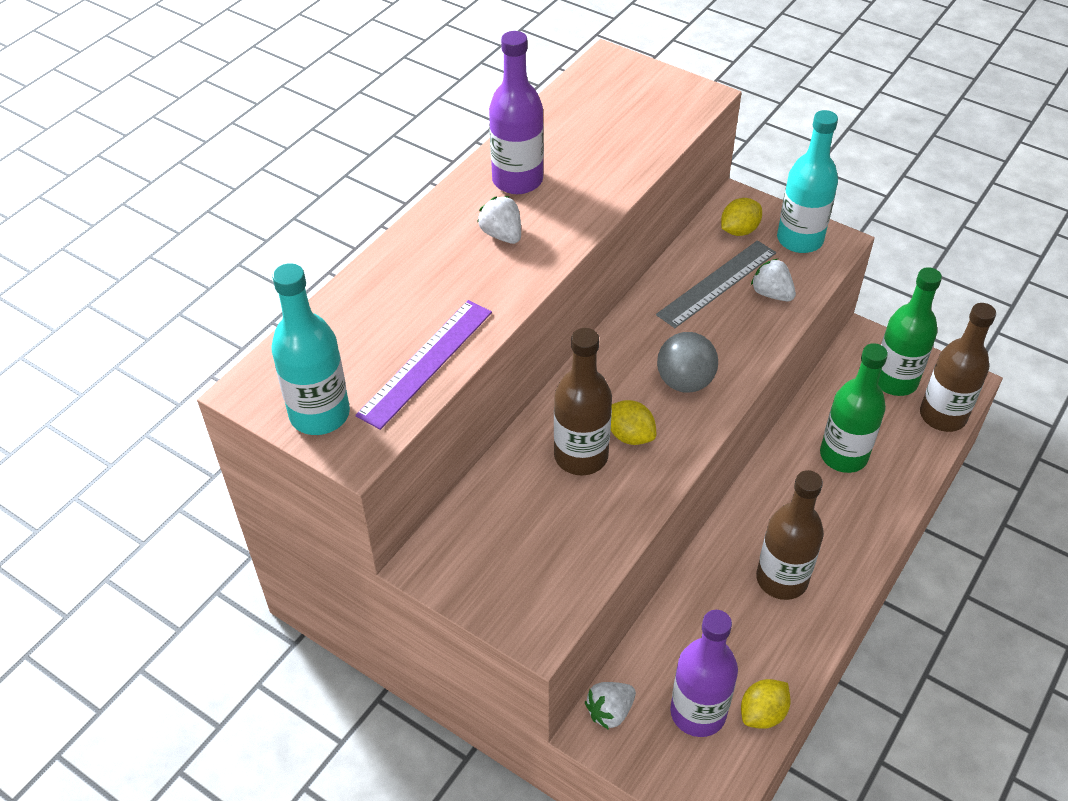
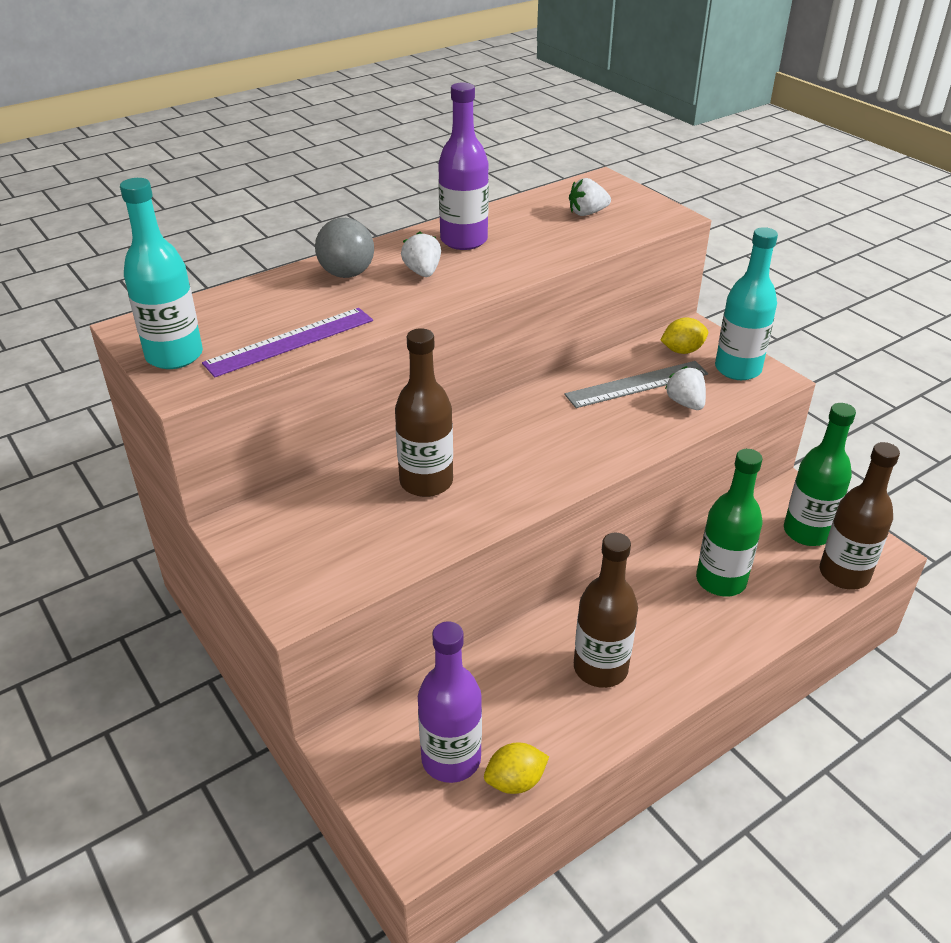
camera: 20 degrees right, 10 degrees down
(610, 711) = (367, 730): white strawberry -> white strawberry (587, 213)
(630, 435) = (482, 478): yellow lemon -> none
(685, 382) = (559, 450): grey ball -> grey ball (347, 274)

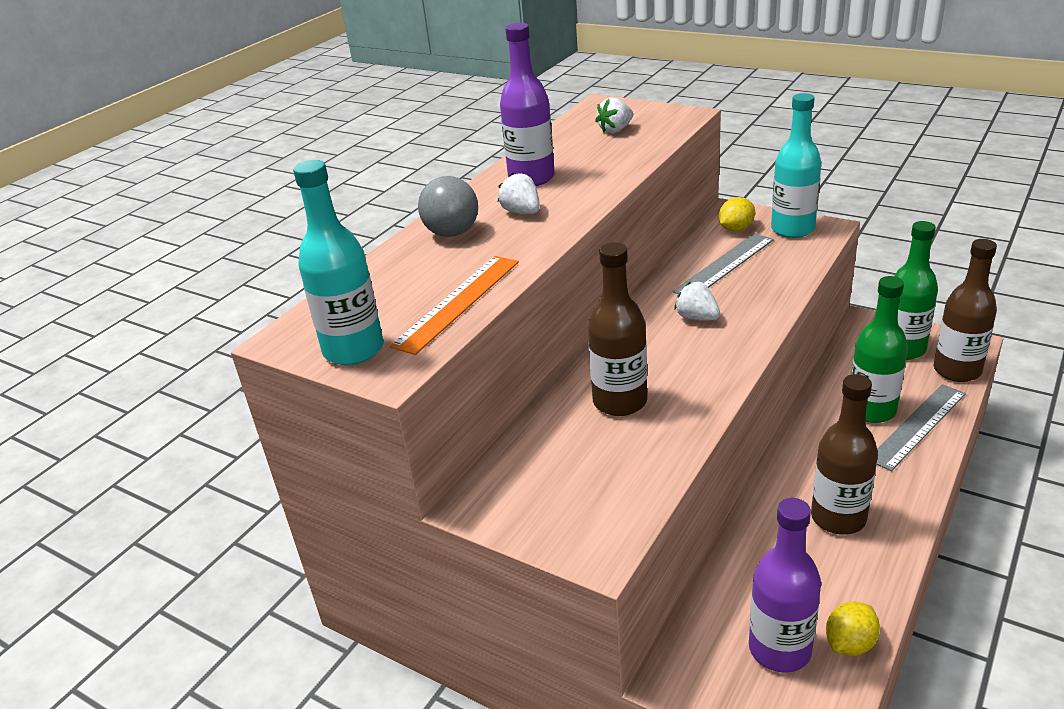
camera: 20 degrees left, 5 degrees down
(290, 341) = (458, 302): purple ruler -> orange ruler
(685, 403) = (777, 267): white strawberry -> white strawberry (697, 318)
(754, 613) = (918, 426): none -> grey ruler

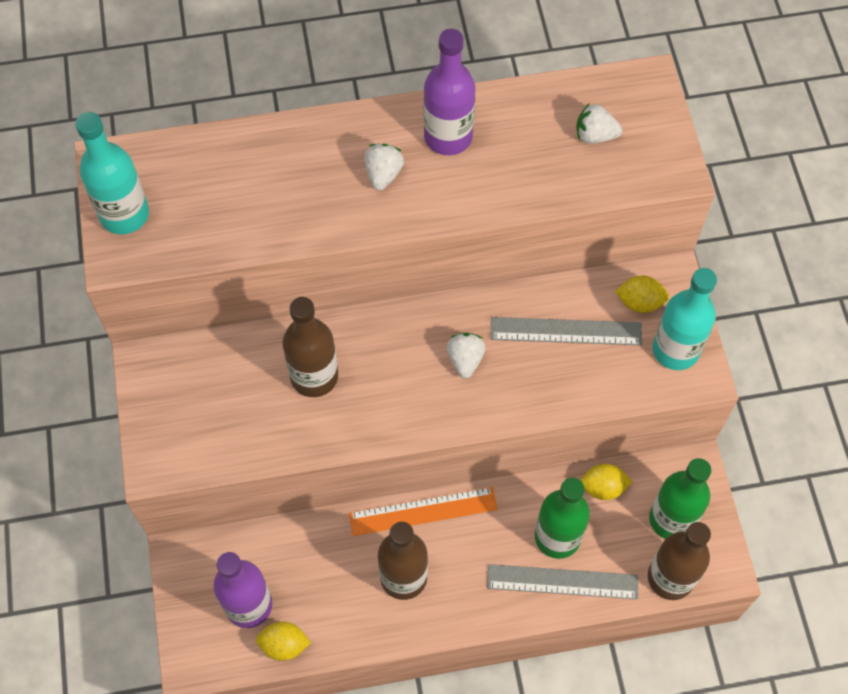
camera: 45 degrees right, 30 degrees up
(452, 233) = (315, 150): grey ball -> none
(458, 302) = (223, 232): orange ruler -> orange ruler (423, 511)
(844, 369) = (603, 487): none -> yellow lemon

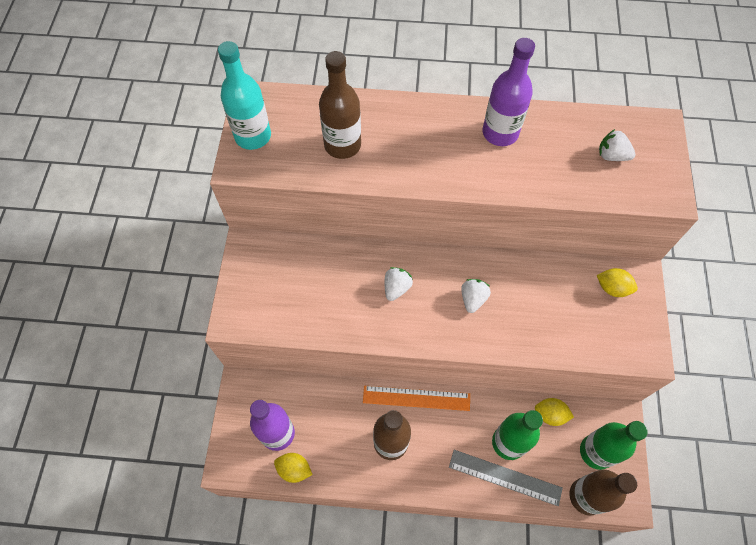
camera: 15 degrees right, 0 degrees up
(314, 376) = (361, 284): brown bottle -> brown bottle (342, 145)
(383, 174) = (445, 149): white strawberry -> white strawberry (396, 288)
(566, 331) = (552, 296): grey ruler -> none
(675, 350) = (632, 330): turquoise bottle -> none

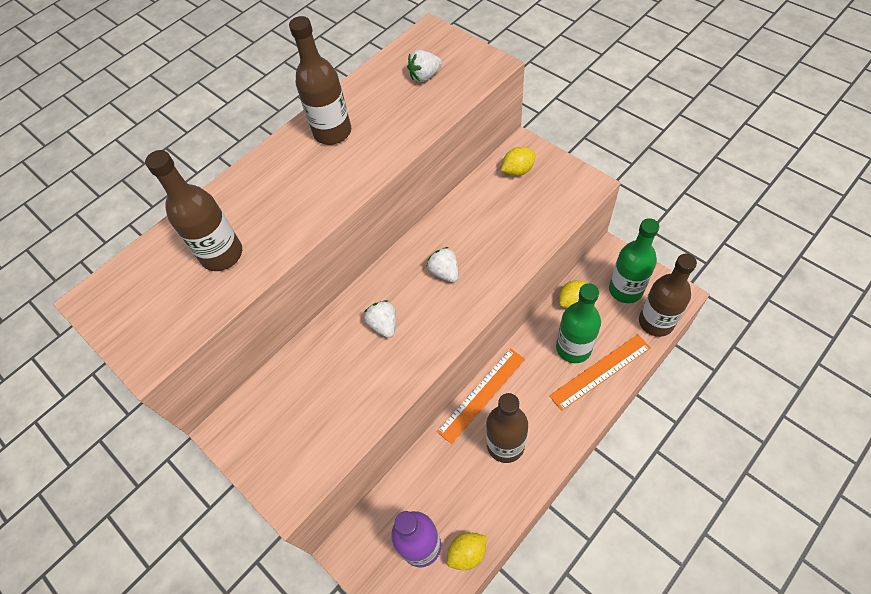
camera: 45 degrees left, 5 degrees down
(253, 136) = (131, 325): turquoise bottle -> none
(500, 133) = (332, 132): purple bottle -> brown bottle
(505, 477) = (600, 371): grey ruler -> orange ruler

